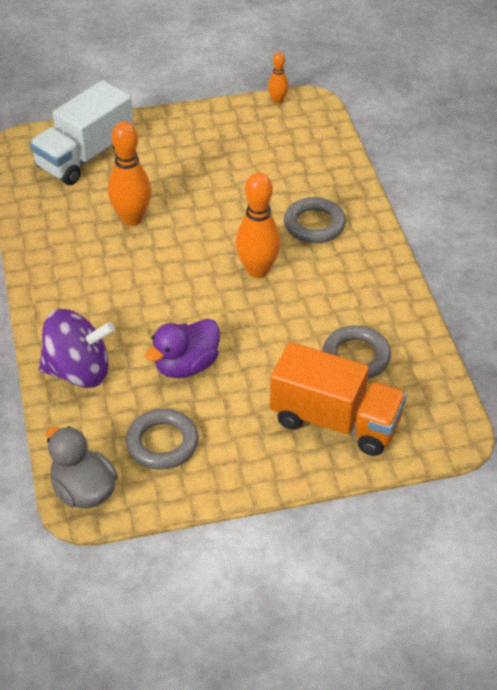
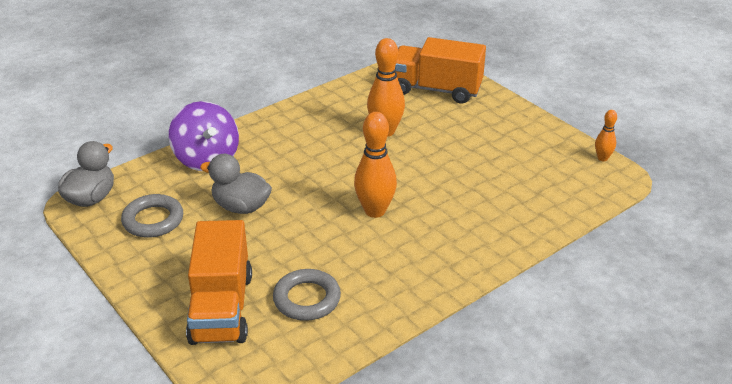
camera: 65 degrees right, 10 degrees down
(85, 156) = (436, 89): white truck -> orange truck
(186, 365) = (241, 207): purple duck -> grey duck
(314, 224) = (457, 226): grey ring -> none

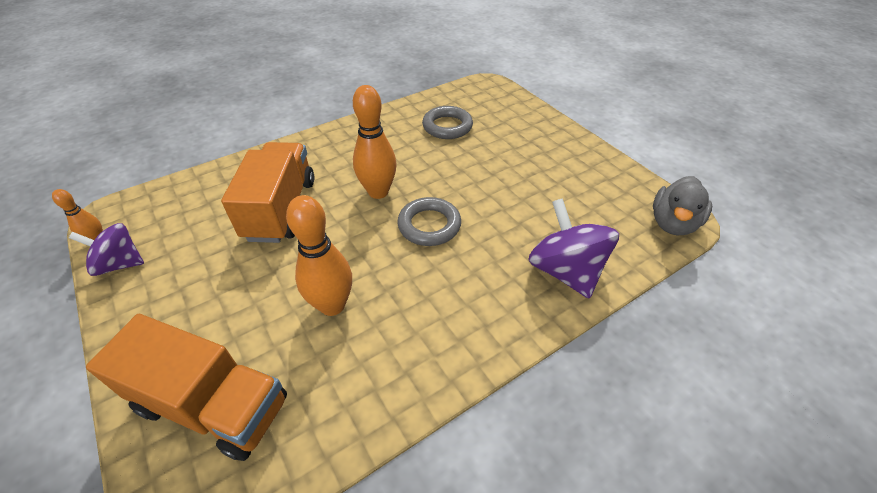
camera: 175 degrees left, 10 degrees up
(153, 220) = (593, 195): grey ring -> grey ring (429, 225)
(221, 308) = (510, 124): orange truck -> orange truck (281, 209)
(241, 207) = (510, 204): grey duck -> none
(565, 145) = (120, 264): none -> purple spinning top

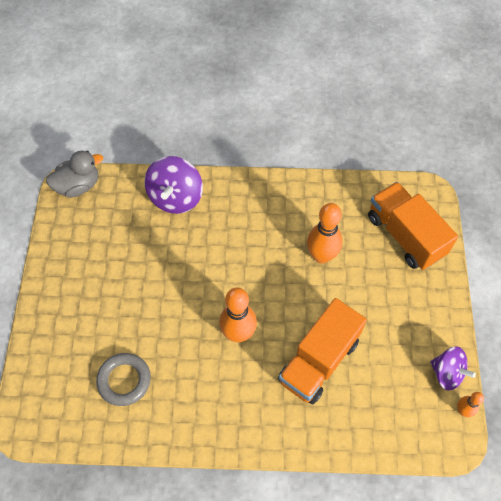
camera: 145 degrees left, 15 degrees up
(429, 225) = (226, 278): grey ring -> none

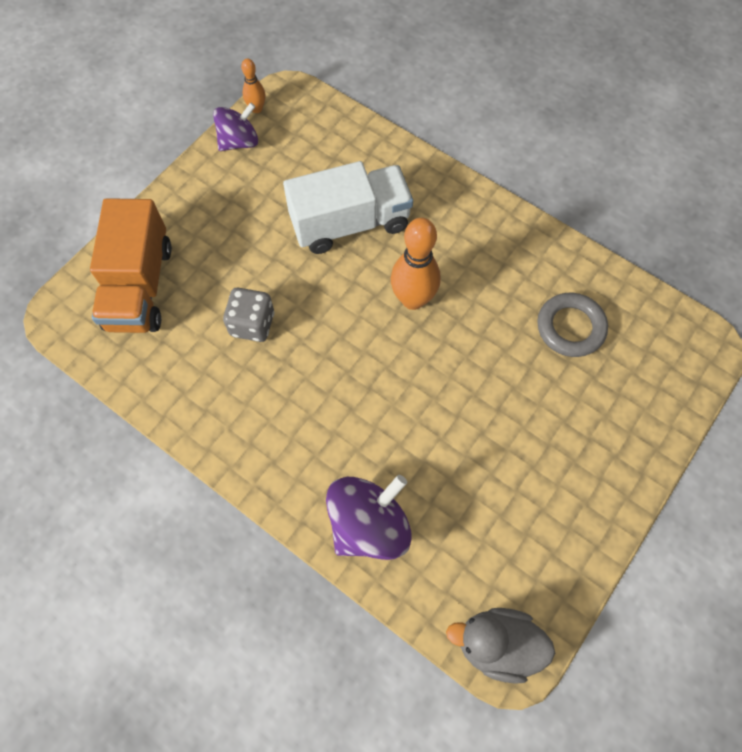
camera: 145 degrees left, 5 degrees up
(319, 361) = (350, 223): orange truck -> white truck
(321, 256) = (252, 324): orange bowling pin -> grey dice
(447, 373) = (239, 142): purple spinning top -> purple spinning top turned 75 degrees clockwise

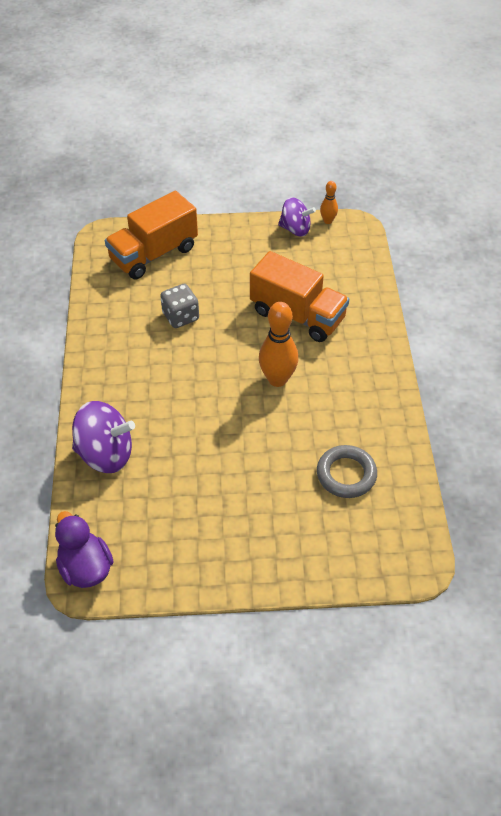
camera: 50 degrees right, 15 degrees down
(350, 223) = (297, 315): white truck -> orange truck
(497, 644) = (86, 567): grey duck -> purple duck

